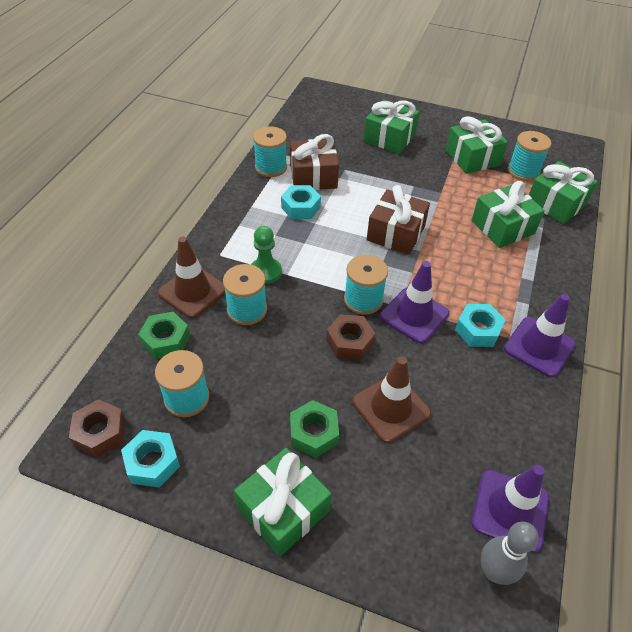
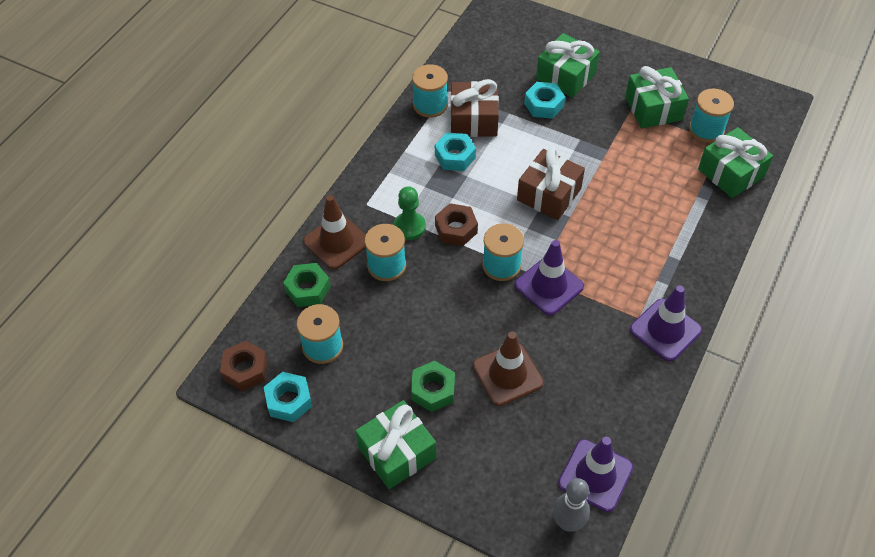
camera: 10 degrees right, 5 degrees up
(350, 342) = (480, 307): brown nut -> brown nut (456, 229)
(478, 330) = (608, 307): turquoise nut -> turquoise nut (544, 105)
(502, 227) = (664, 196): green gift -> none

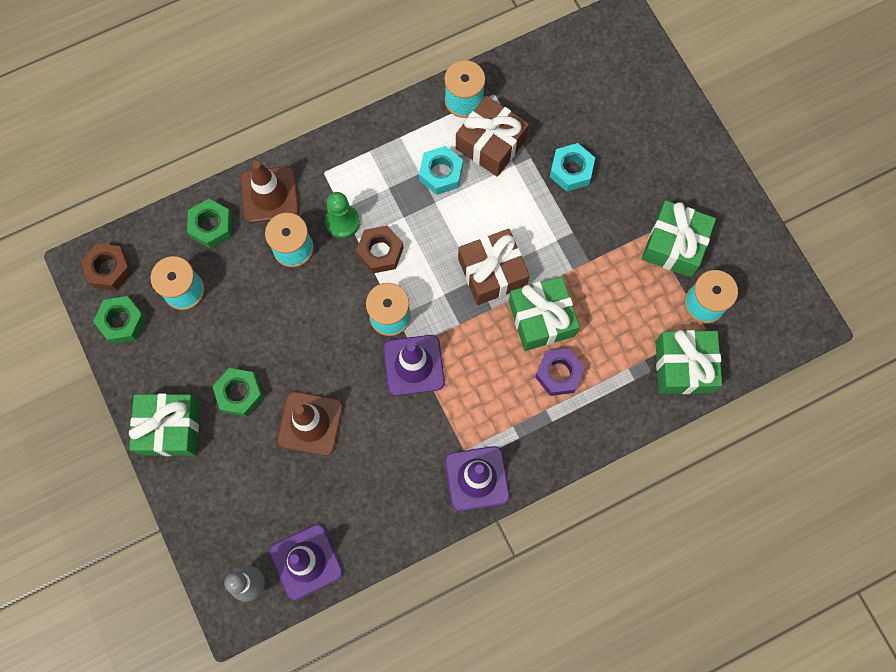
camera: 35 degrees right, 20 degrees up
(289, 401) = (122, 322): turquoise nut -> green nut
(566, 76) = (621, 151): green gift -> green gift (541, 318)
(655, 228) = (558, 374): none -> purple nut

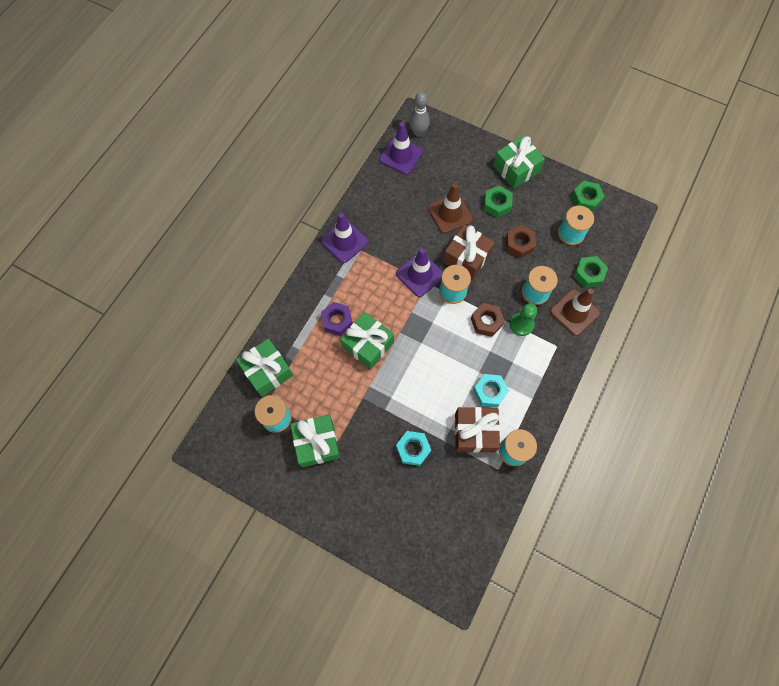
camera: 145 degrees right, 5 degrees down
(109, 269) = (617, 219): brown nut -> brown nut (519, 244)
(492, 272) = (415, 352): brown gift -> brown gift (467, 258)

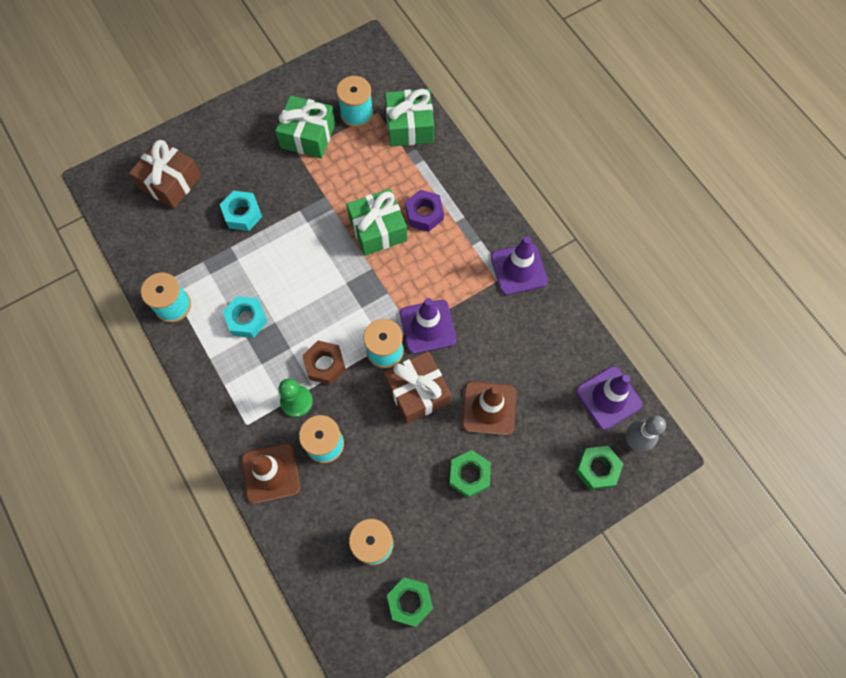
camera: 120 degrees right, 0 degrees up
(475, 432) = (217, 280): brown gift -> brown gift (170, 182)
(516, 169) = (509, 536): green gift -> none
(519, 244) = (397, 466): brown nut -> none
(588, 274) = (306, 526): green nut -> green nut (597, 469)

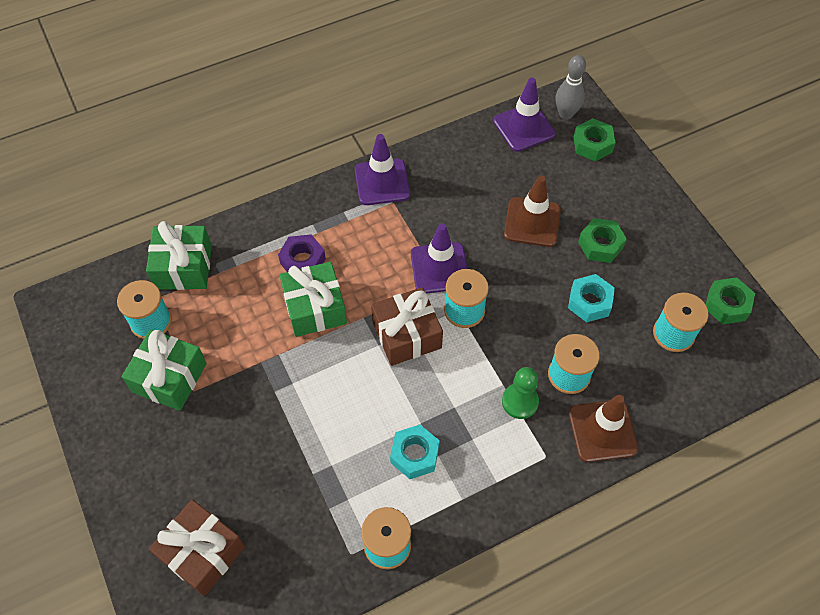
camera: 85 degrees left, 10 degrees down
(242, 214) = (268, 458): turquoise nut -> turquoise nut (589, 302)
(325, 365) = (477, 370): brown nut -> none
(417, 392) = (512, 283): brown gift -> brown gift (407, 335)

